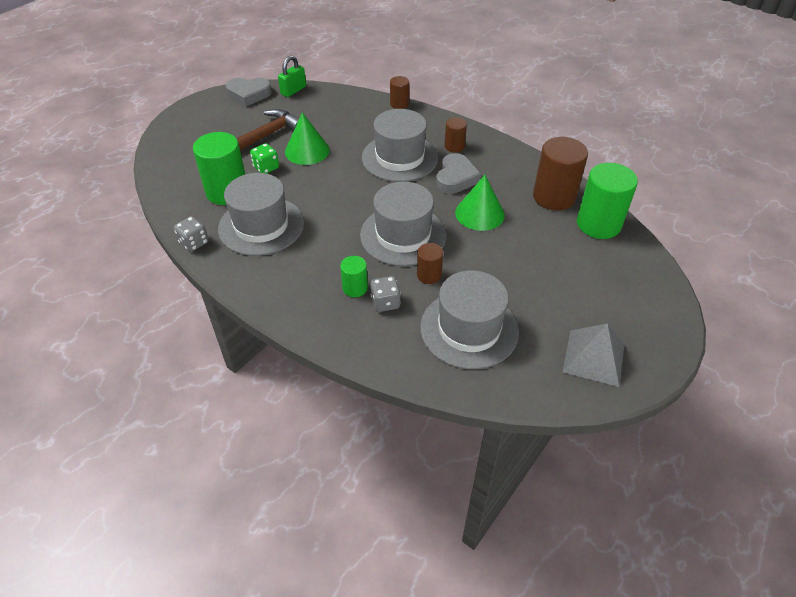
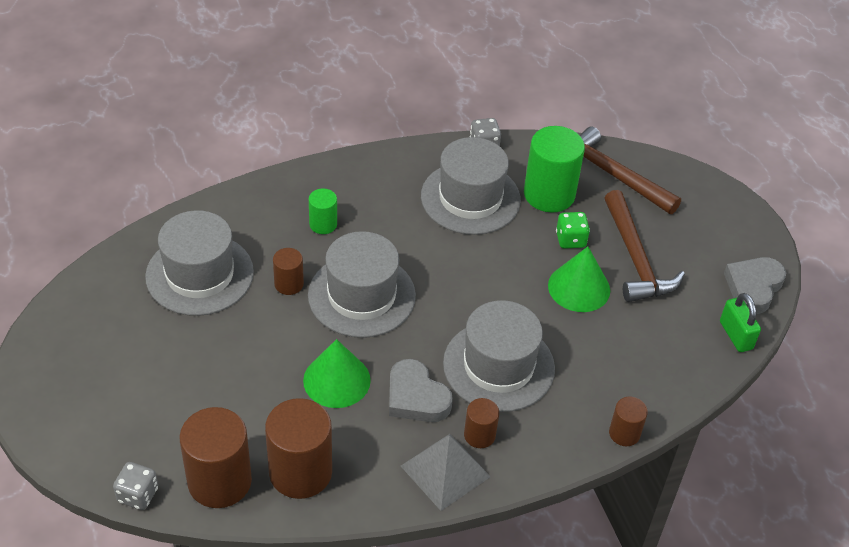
camera: 120 degrees right, 0 degrees up
(184, 171) = (612, 175): none -> brown hammer
(385, 303) = (285, 235): grey dice -> grey dice (138, 495)
(593, 357) = (82, 340): grey pyramid -> grey pyramid (445, 471)
(598, 224) = (219, 481): green cylinder -> brown cylinder

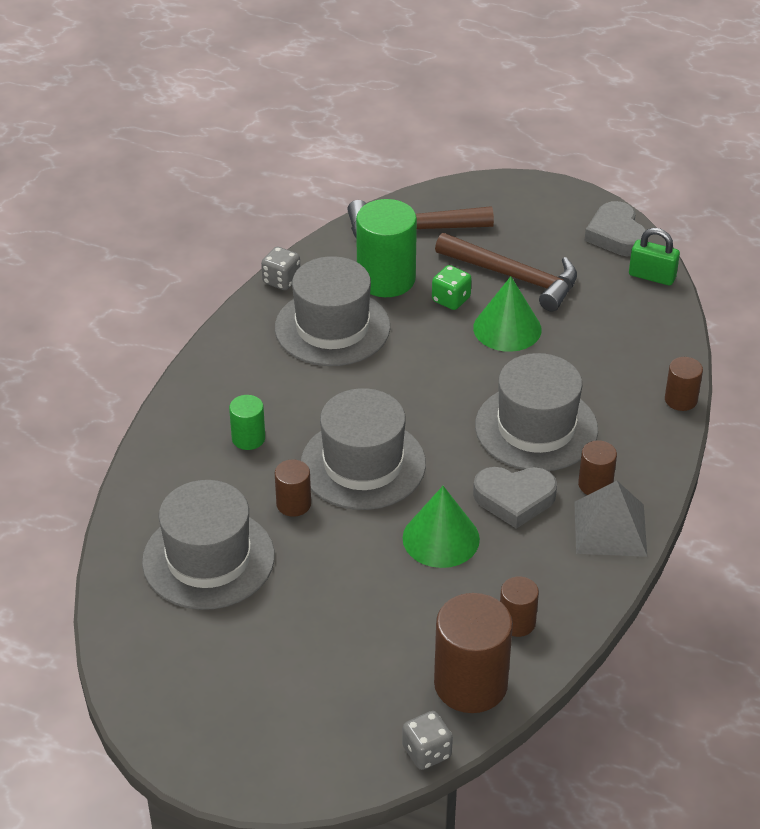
camera: 45 degrees left, 5 degrees down
(300, 472) = (517, 622): brown cylinder -> brown cylinder, size x0.52

